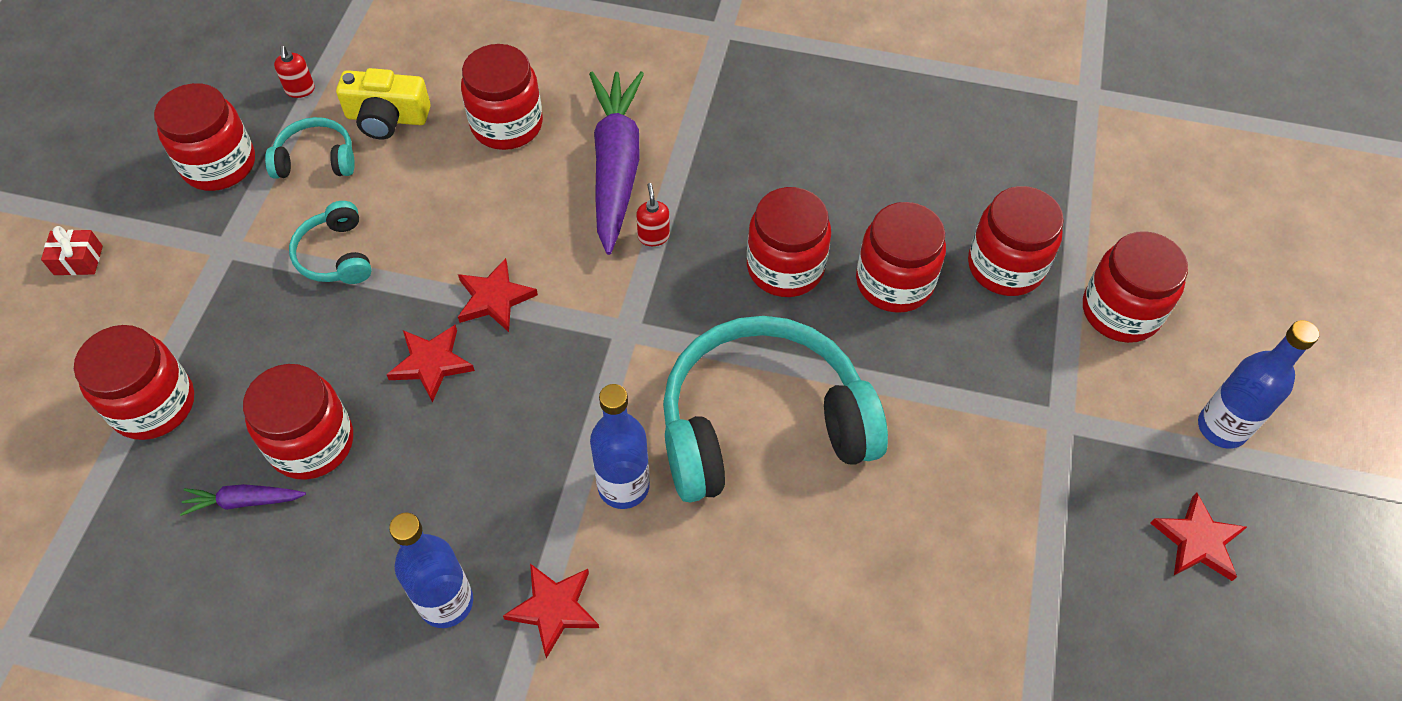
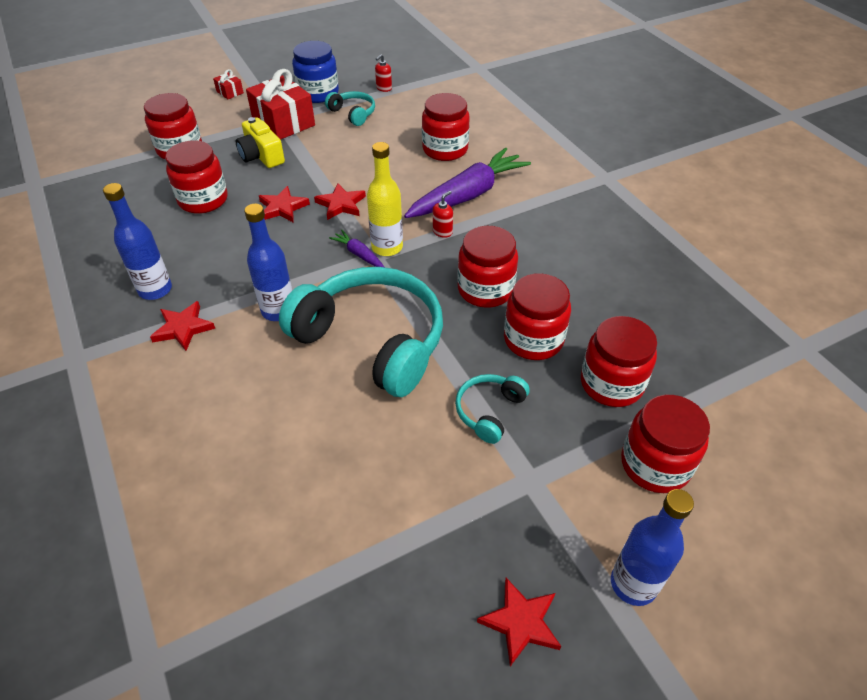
camera: 50 degrees right, 10 degrees down
(219, 164) = (318, 93): red jar -> blue jar
(240, 246) = (283, 122): none -> red gift
(244, 501) = (155, 200): purple carrot -> purple carrot (359, 254)
(336, 255) = (309, 148): turquoise headphones -> turquoise headphones (489, 411)
(387, 118) = (401, 117): yellow camera -> yellow camera (261, 156)
(624, 307) = (387, 247): none -> yellow bottle

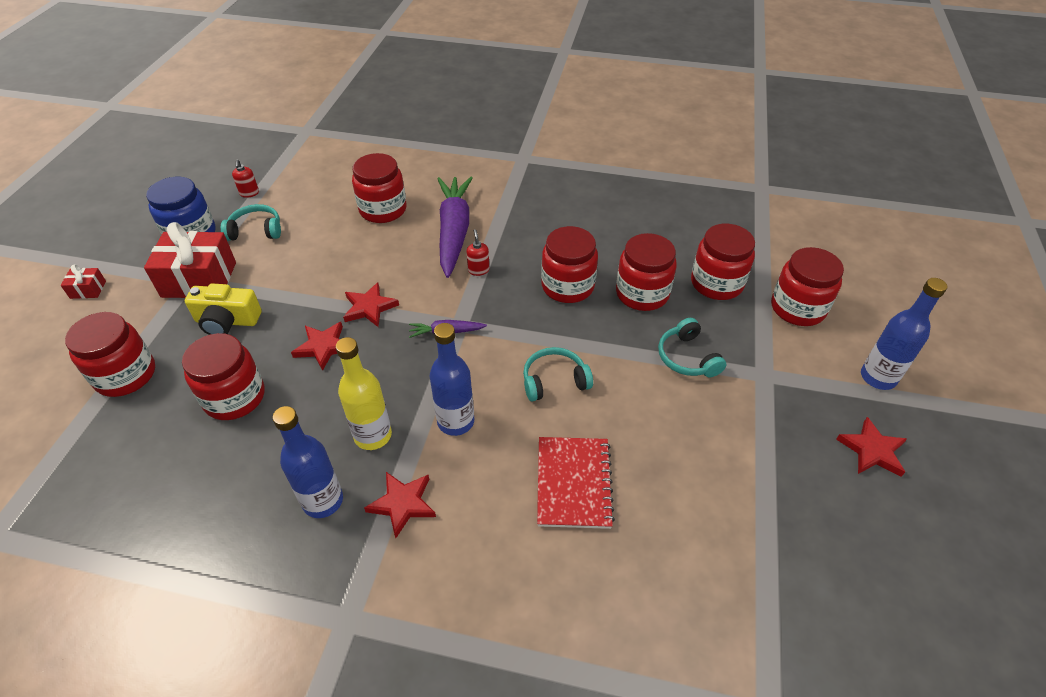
camera: 50 degrees left, 0 degrees up
(279, 410) = (573, 483): none -> red notebook
(372, 341) = (554, 381): turquoise headphones -> turquoise headphones, size x0.45
(387, 247) = (458, 311): yellow bottle -> yellow bottle (373, 435)

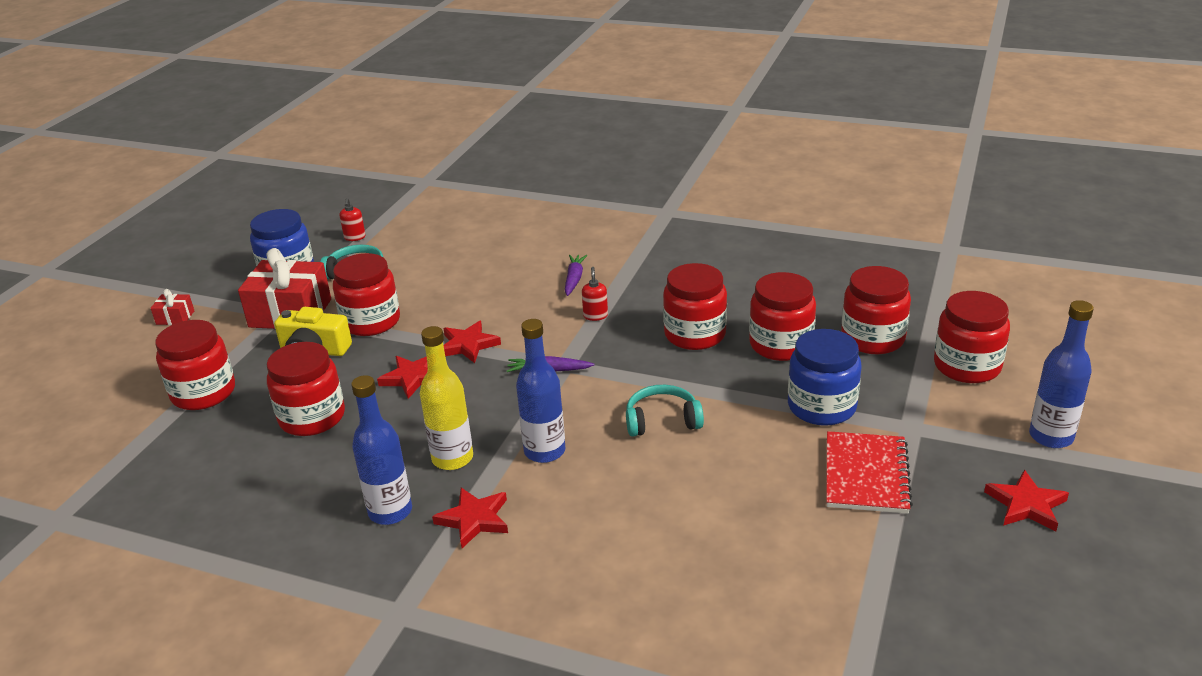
camera: 10 degrees right, 15 degrees down
(383, 210) = (498, 257): red jar -> red jar (371, 322)
(454, 232) = (574, 279): purple carrot -> purple carrot, size x0.44
(573, 483) = (665, 513): red notebook -> red notebook (866, 475)
(687, 357) = (821, 407): turquoise headphones -> blue jar

